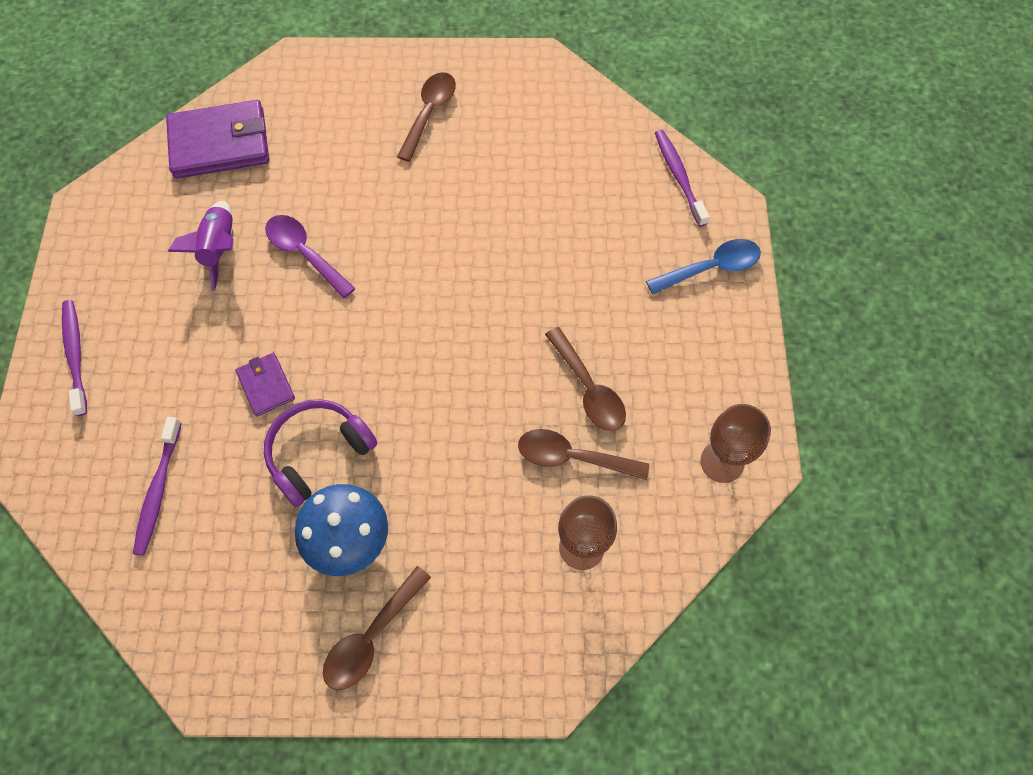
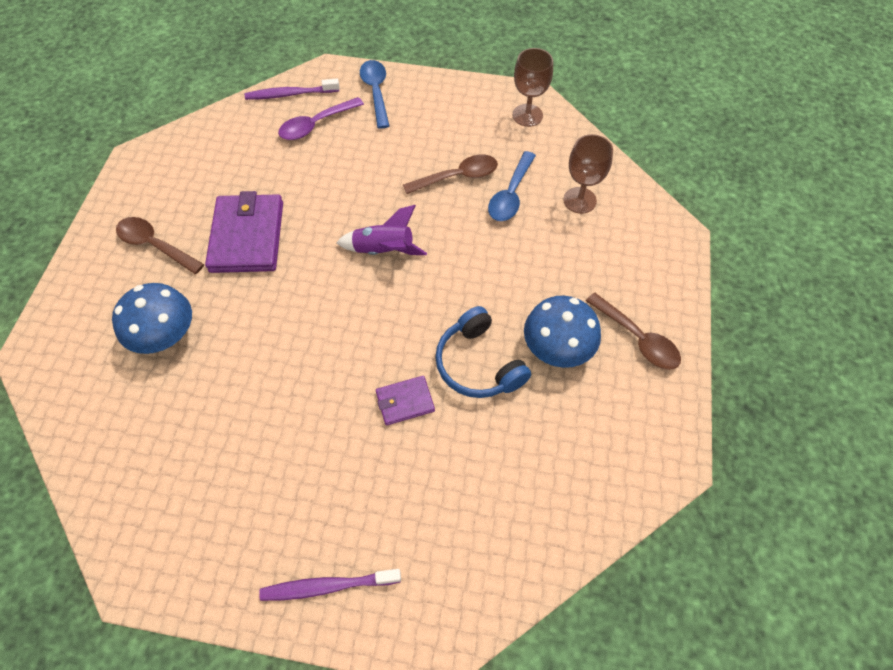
camera: 80 degrees left, 5 degrees down
(158, 490) = (493, 501): purple toothbrush -> none
(220, 143) = (110, 430): purple wallet -> purple wallet (247, 236)
(220, 249) = (243, 436): purple rocket -> purple rocket (384, 250)
(305, 253) = (274, 359): purple spoon -> purple spoon (316, 124)
(318, 453) = (478, 364): purple headphones -> blue headphones
(324, 154) = (165, 335): none -> blue mushroom
(573, 457) = (510, 194): brown spoon -> blue spoon

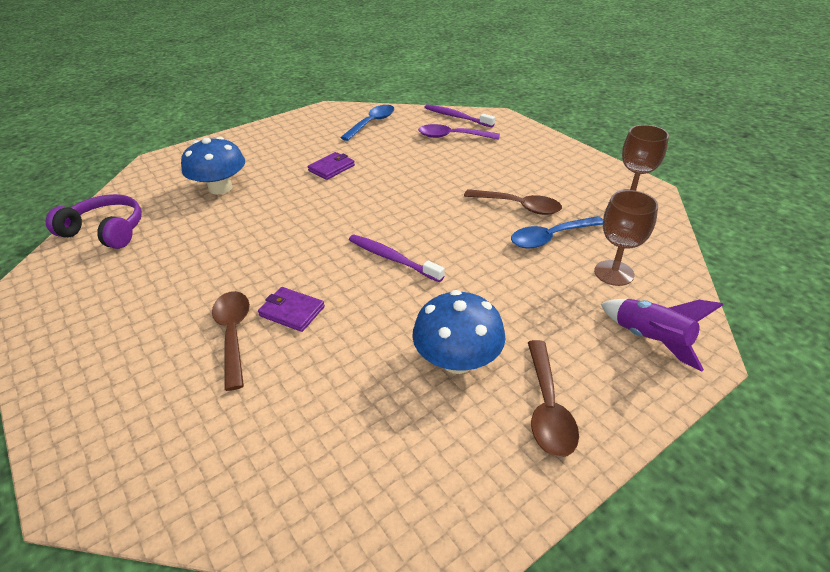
camera: 45 degrees right, 20 degrees down
(118, 465) = (106, 231): none -> purple headphones
(155, 245) = (279, 147): brown spoon -> brown spoon (233, 334)
(247, 236) = (331, 168): purple wallet -> purple wallet, size x0.51
(328, 586) = (82, 382): purple toothbrush -> purple toothbrush (392, 258)
(376, 92) = (517, 138): blue spoon -> blue spoon (372, 123)
(384, 250) = (404, 218): purple rocket -> purple rocket (650, 340)
(478, 364) = (376, 325): blue headphones -> none

